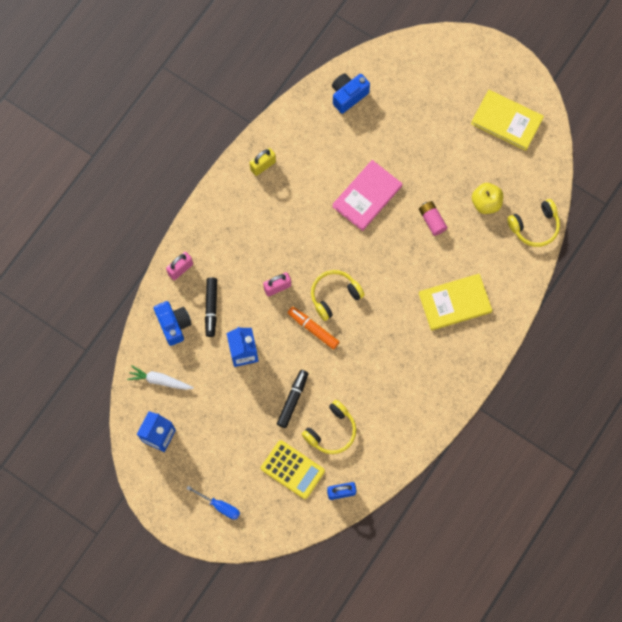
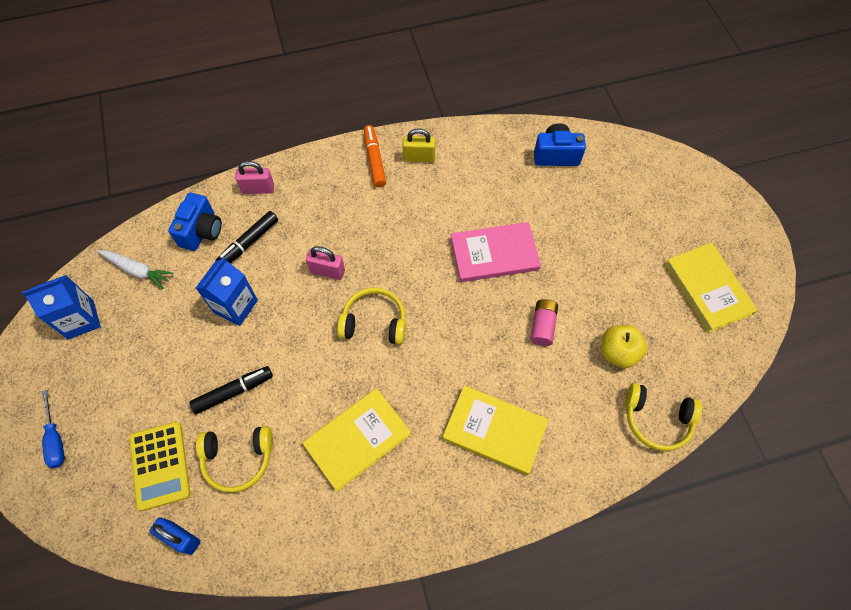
camera: 40 degrees right, 10 degrees down
(160, 380) = (137, 270): white carrot -> white carrot turned 150 degrees clockwise
(313, 329) = (322, 337): orange marker -> orange marker (374, 160)
(386, 368) = (357, 439): none -> yellow book

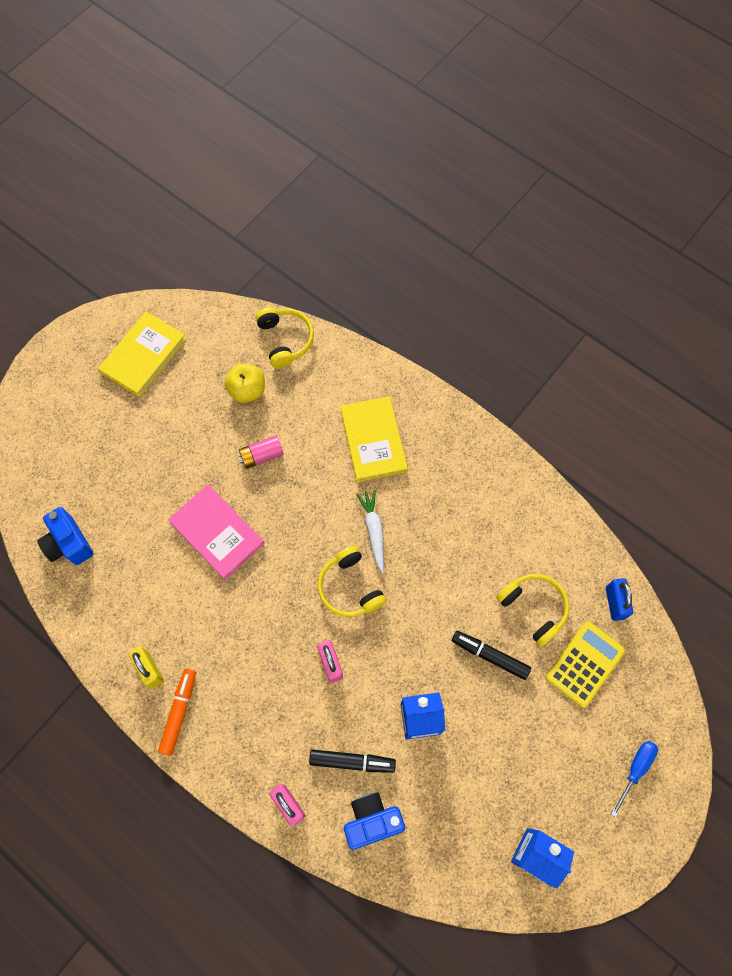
camera: 125 degrees left, 5 degrees up
(137, 270) = (454, 847): white carrot -> white carrot (374, 531)
(357, 439) = (453, 531): yellow book -> none
(374, 160) = (179, 712): orange marker -> orange marker turned 150 degrees clockwise

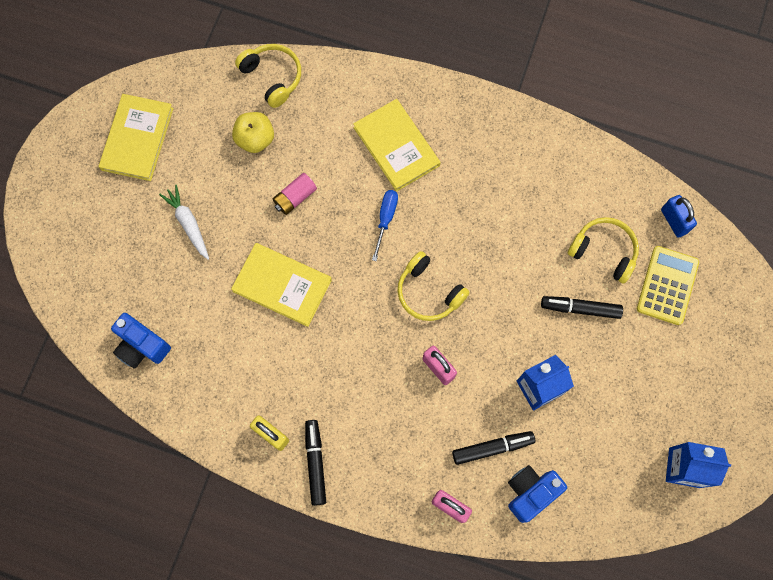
camera: 20 degrees left, 5 degrees up
(179, 712) = (315, 463): orange marker -> black marker
(217, 533) = (282, 285): pink book -> yellow book
(374, 531) = (430, 232): white carrot -> white carrot (188, 224)
(635, 769) = (744, 362): blue screwdriver -> blue screwdriver (385, 219)

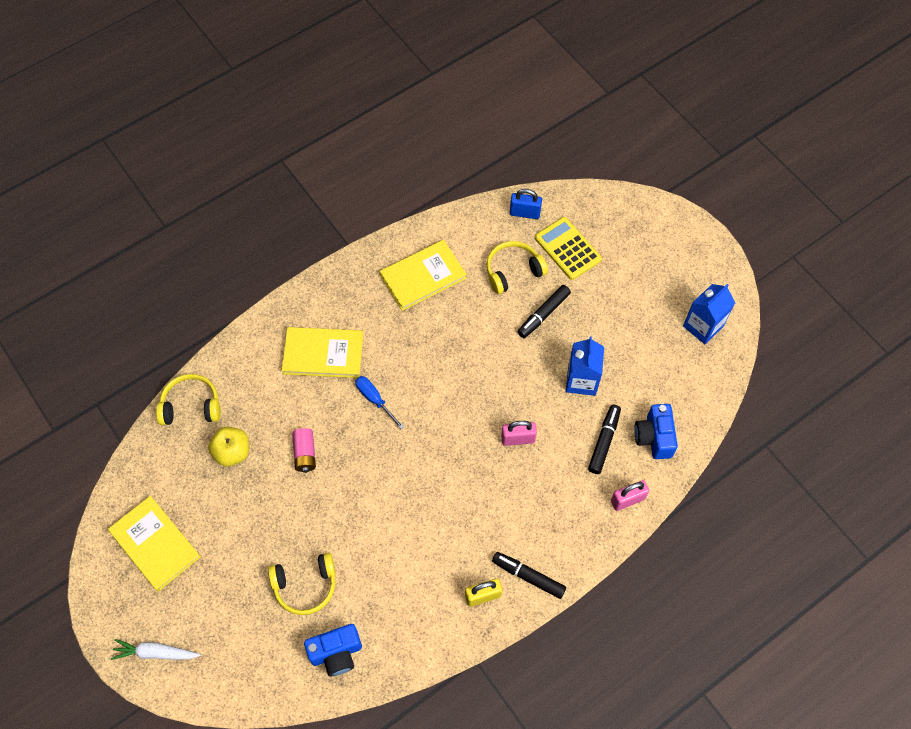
camera: 55 degrees left, 10 degrees down
(188, 224) = (261, 550): white carrot -> white carrot (156, 652)
(282, 285) = (369, 510): yellow book -> yellow book (423, 277)
(428, 292) = (455, 407): yellow headphones -> yellow headphones (305, 586)

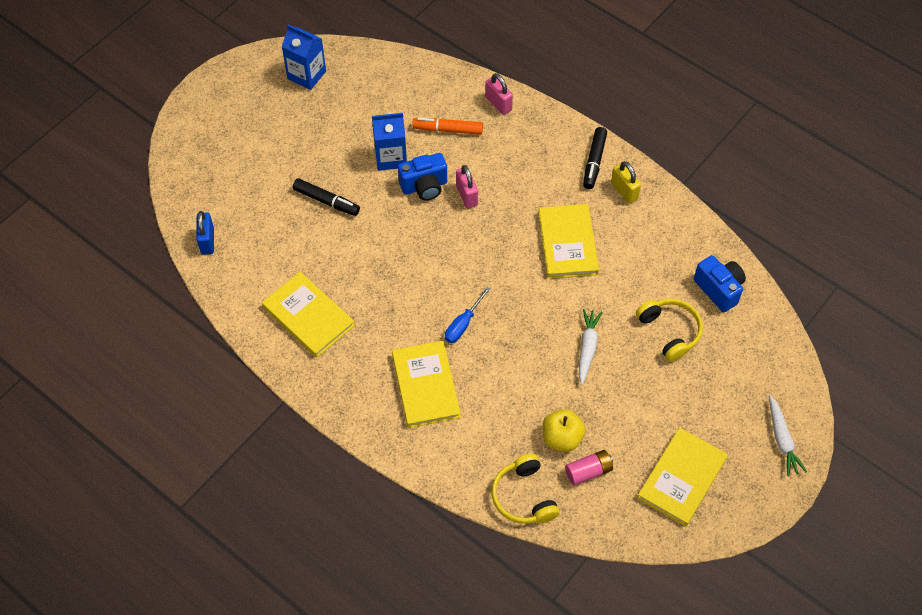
camera: 105 degrees left, 5 degrees down
(305, 454) = (541, 370): pink battery -> pink battery (588, 471)
(314, 502) = (587, 348): none -> white carrot
(435, 519) = (567, 243): none -> yellow book
(513, 271) = (282, 237): yellow headphones -> none
(567, 249) = (244, 195): yellow calculator -> none
(604, 441) = (447, 130): black marker -> orange marker
(654, 437) = (432, 94): blue camera -> blue camera (424, 186)

